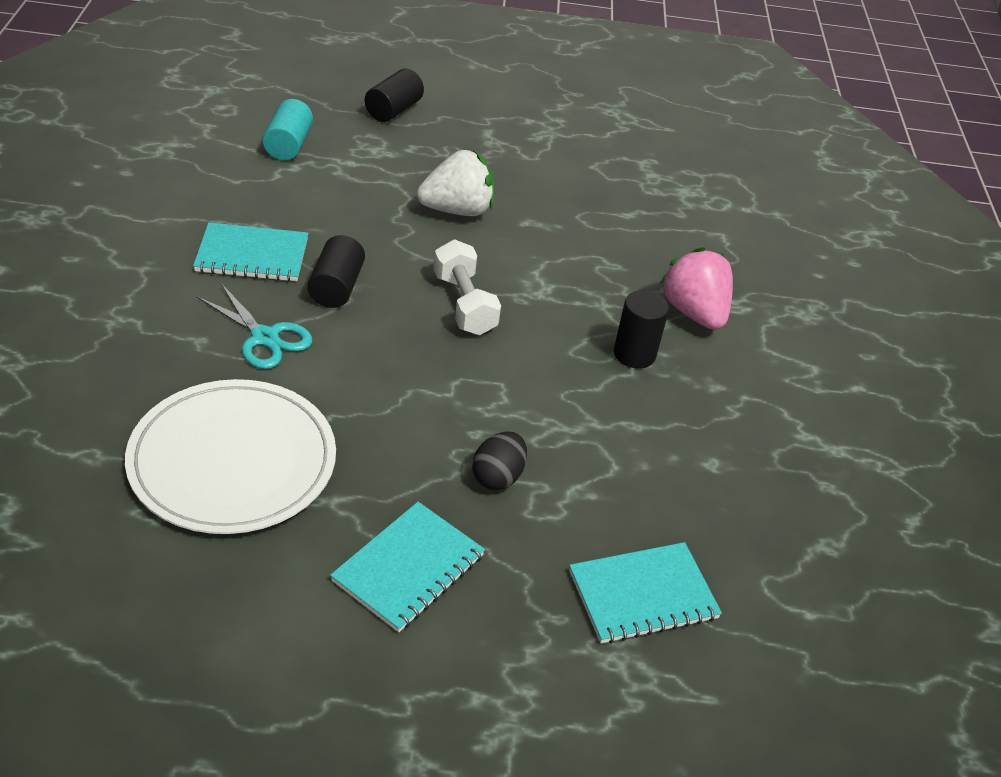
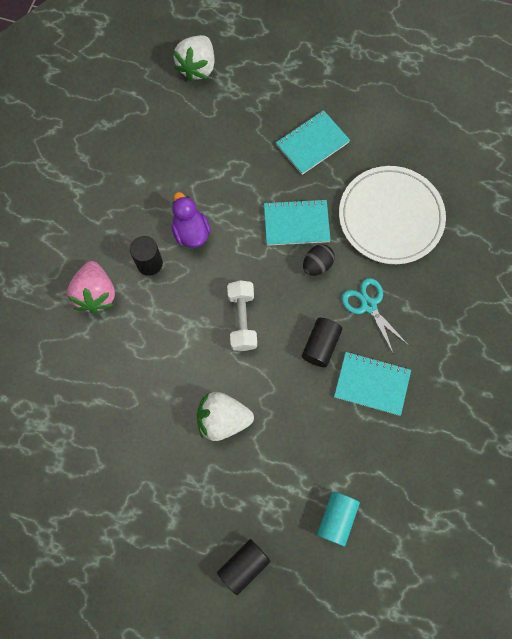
camera: 160 degrees left, 30 degrees up
(498, 477) = (256, 188): black egg -> black egg (317, 265)
(587, 400) = (191, 232): none -> purple duck
(642, 595) = (207, 114): turquoise notebook -> turquoise notebook (296, 223)
(706, 691) = (197, 68): none -> white strawberry

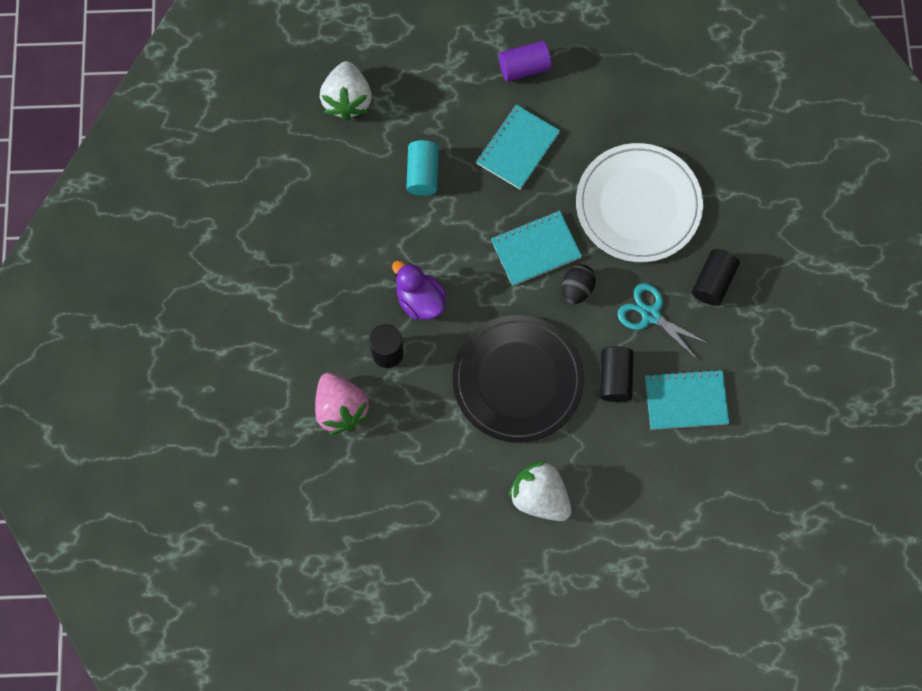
camera: 20 degrees left, 0 degrees up
(223, 419) = (539, 497): white strawberry -> white strawberry turned 60 degrees clockwise
(242, 320) = (517, 380): white dumbbell -> black plate
(244, 565) = (622, 641): black cylinder -> black cylinder (713, 282)
(336, 518) = (701, 557): turquoise cylinder -> turquoise cylinder (423, 174)
(340, 86) = (524, 68): none -> purple cylinder

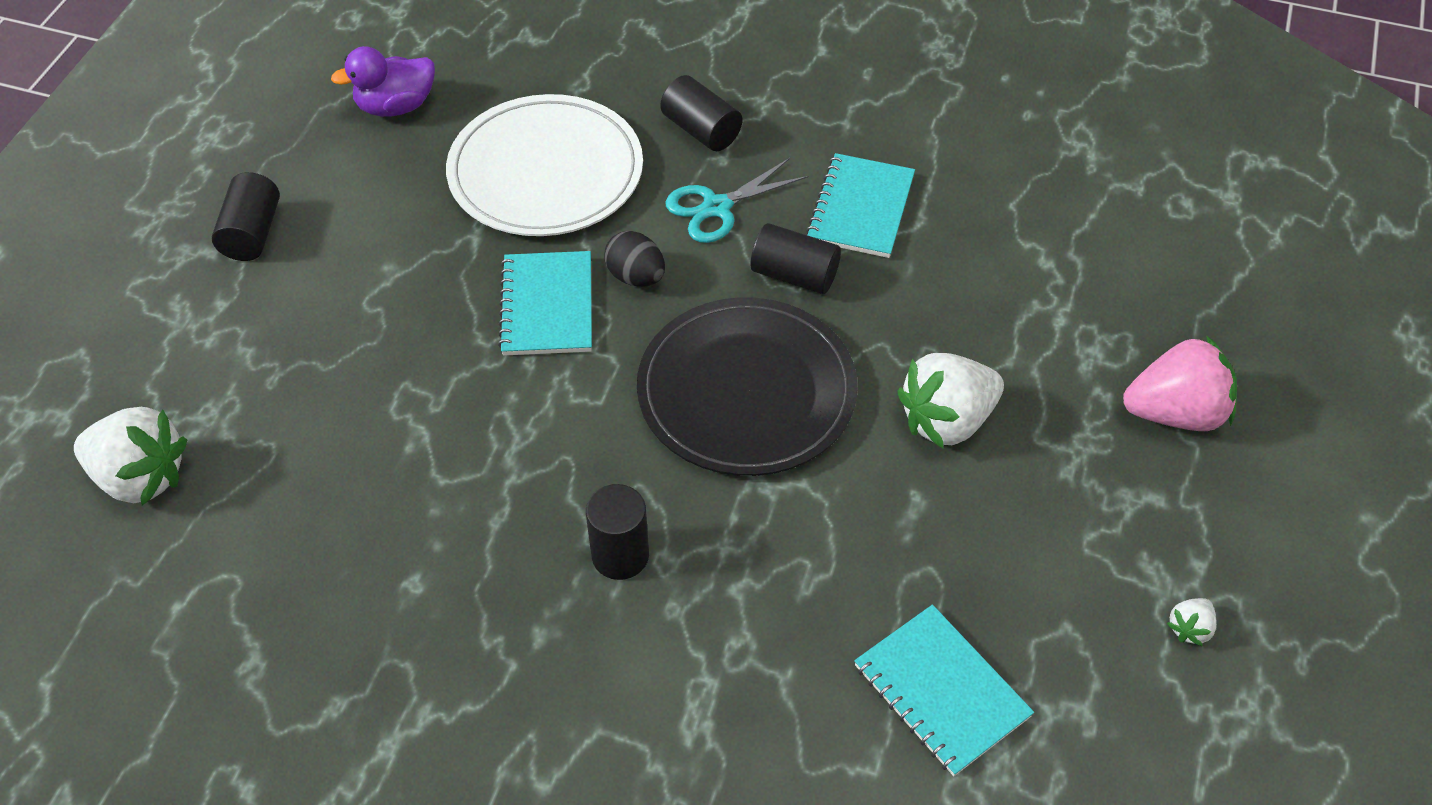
camera: 70 degrees left, 20 degrees down
(341, 409) = (690, 658): pink strawberry -> pink strawberry (1175, 413)
(420, 300) = (551, 480): purple duck -> purple duck (396, 106)
(423, 174) = (339, 411): turquoise cylinder -> none
(449, 660) = (1189, 628): none -> white strawberry
(518, 148) = (374, 279): turquoise notebook -> turquoise notebook (941, 691)
(524, 68) = (252, 233): purple cylinder -> black cylinder

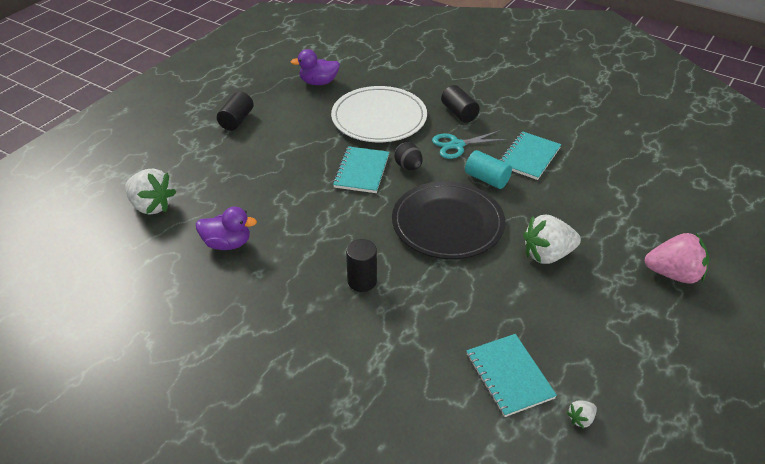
camera: 15 degrees right, 10 degrees down
(329, 531) = (227, 243): none -> purple duck
(794, 275) = (487, 179): black cylinder -> turquoise cylinder
(1189, 628) = (656, 376): white strawberry -> white strawberry (581, 419)

